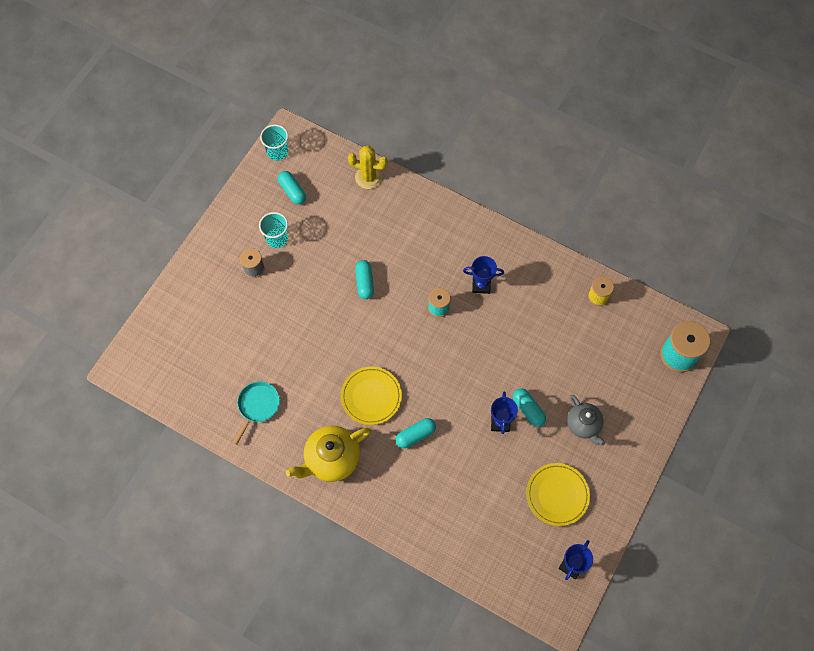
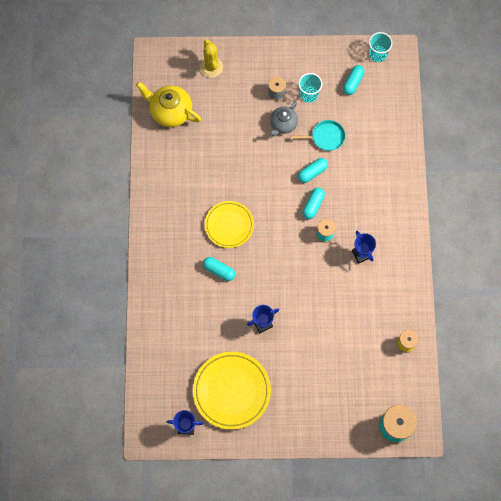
camera: 60 degrees right, 5 degrees up
(257, 406) = (178, 155): turquoise pan -> turquoise pan (325, 137)
(331, 459) = (169, 224): yellow teapot -> yellow teapot (170, 111)
(368, 177) = (398, 127): yellow cactus -> yellow cactus (211, 67)
(528, 409) = (284, 338): turquoise capsule -> turquoise capsule (313, 205)
(557, 495) = (232, 391): yellow plate -> yellow plate, size x1.51
(583, 425) = (296, 383): grey teapot -> grey teapot (283, 124)

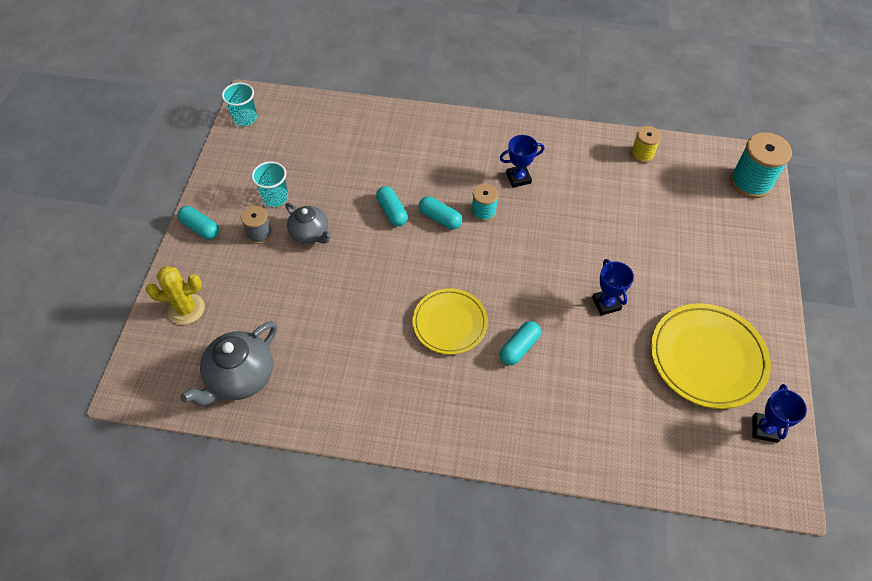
camera: 80 degrees left, 15 degrees down
(170, 111) = (240, 377): yellow teapot -> grey teapot
(325, 137) = (344, 189): turquoise pan -> none
(353, 82) = (275, 149): turquoise capsule -> turquoise capsule (200, 228)

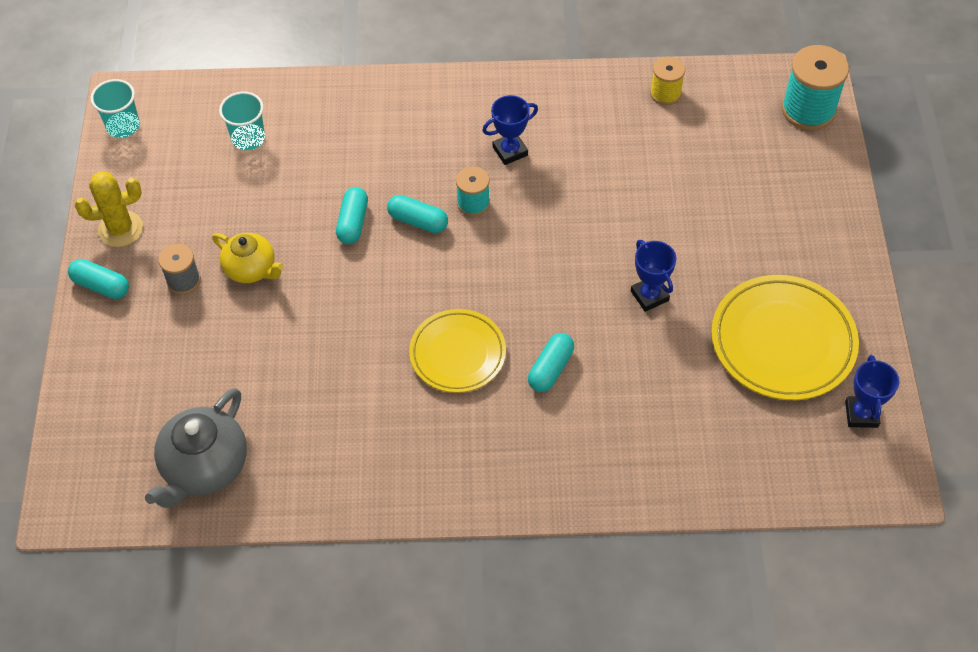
camera: 10 degrees left, 0 degrees up
(186, 309) = (111, 394): yellow cactus -> yellow cactus (120, 229)
(275, 197) = (192, 229): turquoise cup -> turquoise cup (248, 138)
(310, 234) = (251, 269): grey teapot -> yellow teapot
(392, 212) = (353, 222): turquoise capsule -> turquoise capsule turned 45 degrees clockwise

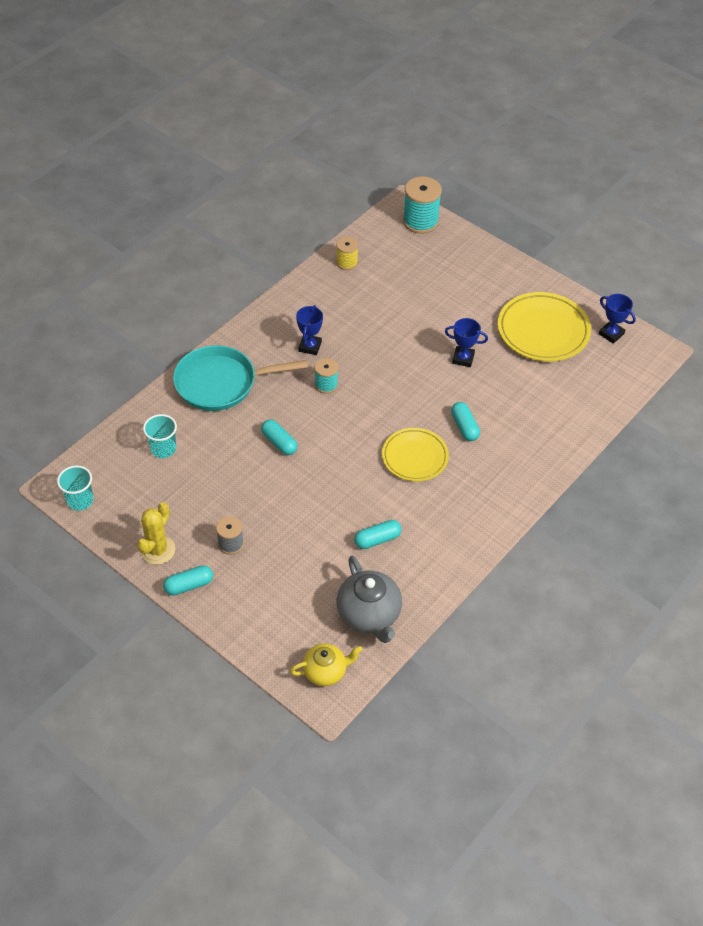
camera: 50 degrees left, 5 degrees down
(251, 269) = (259, 507): yellow teapot -> yellow teapot (326, 671)
(380, 118) = (221, 383): none -> turquoise pan
(418, 221) = (311, 415): turquoise capsule -> turquoise capsule (377, 539)

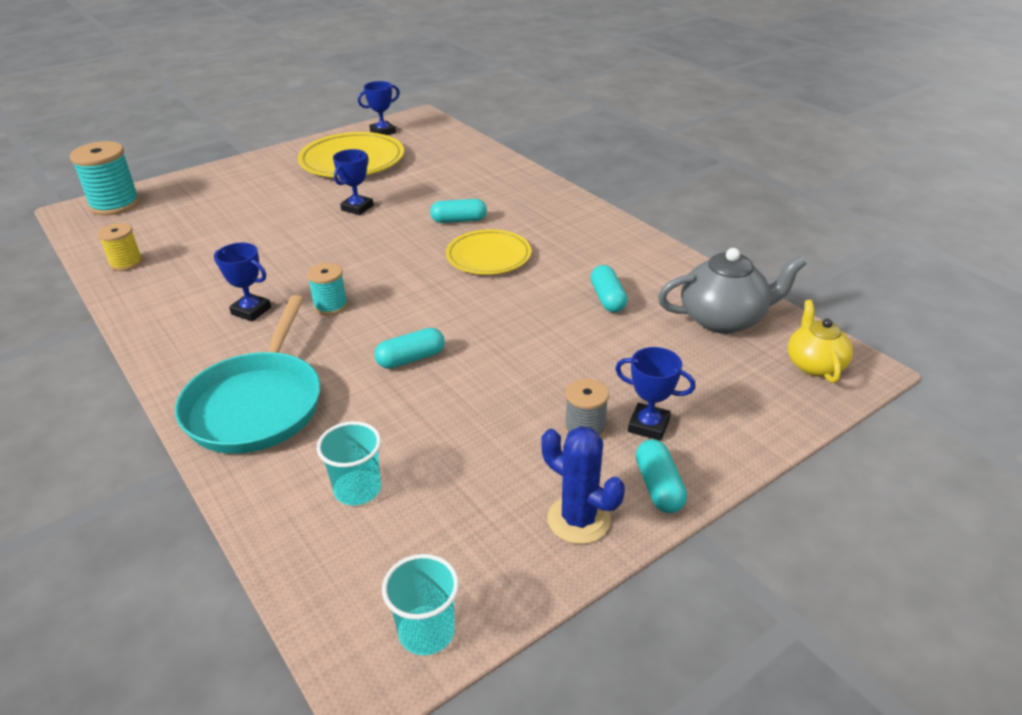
camera: 75 degrees left, 15 degrees down
(158, 550) = (578, 520): yellow cactus -> blue cactus
(240, 576) = (648, 425): none -> blue trophy

